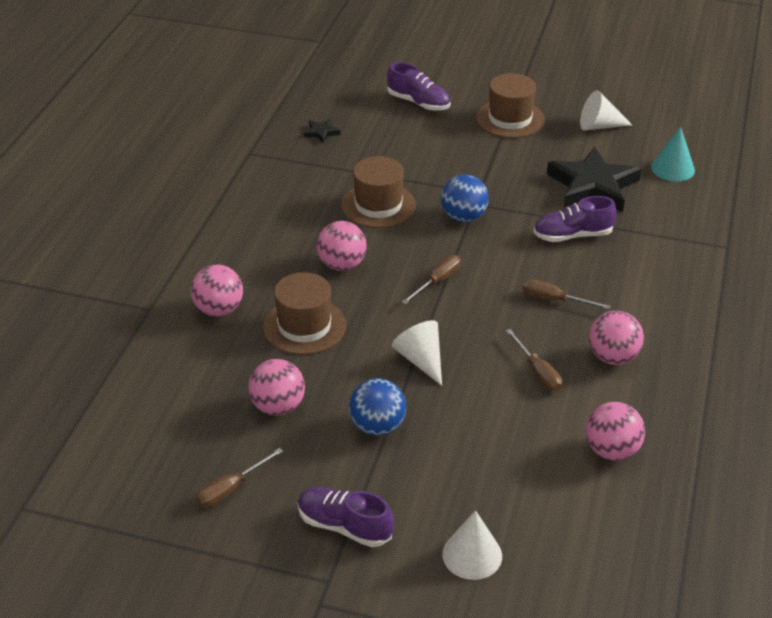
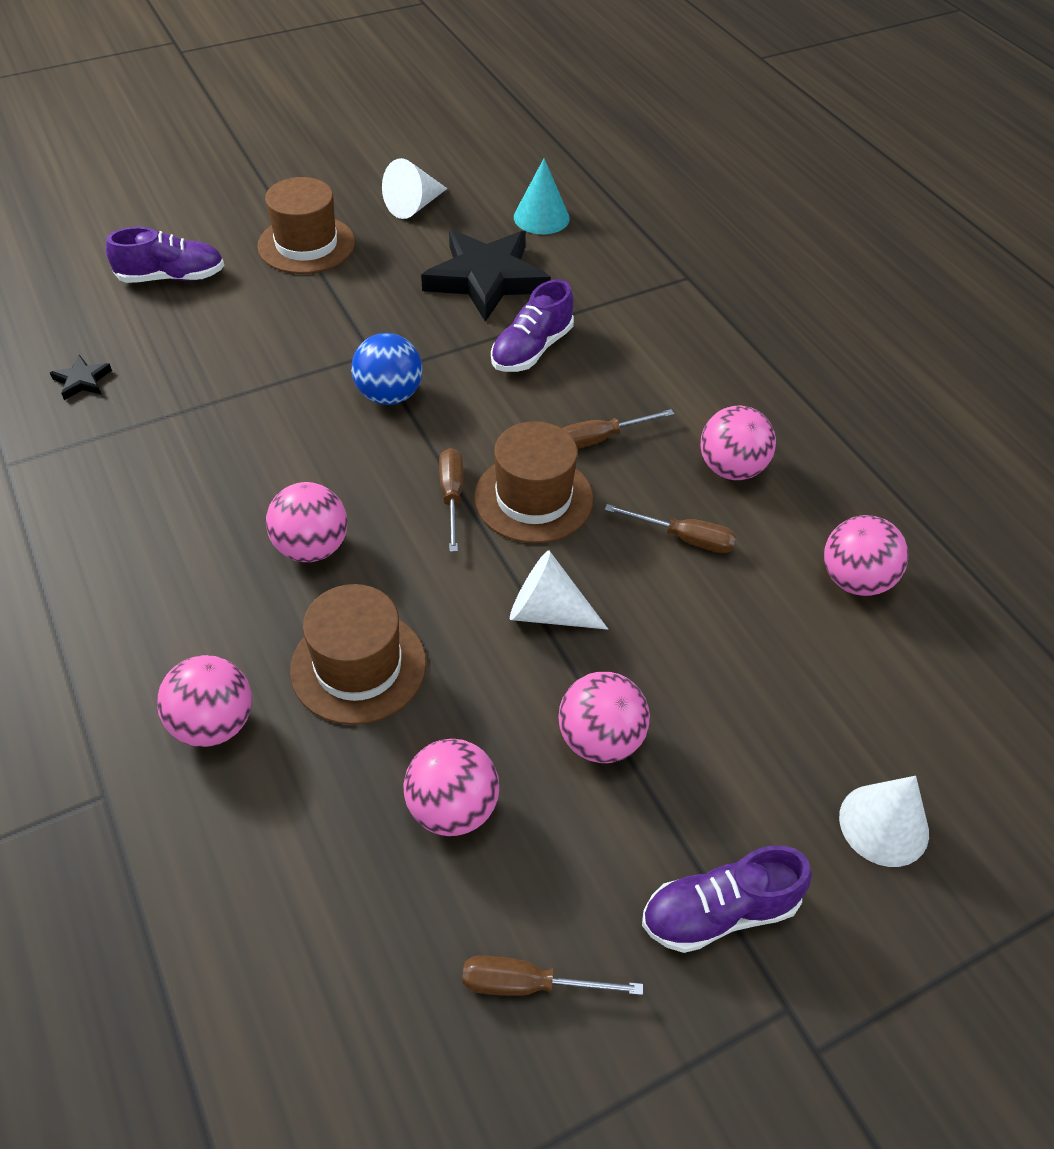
camera: 45 degrees left, 10 degrees up
(230, 489) = (528, 984): brown screwdriver -> brown screwdriver turned 90 degrees clockwise
(377, 426) = (600, 739): blue ball -> pink ball
(378, 205) = (269, 439): brown hat -> brown hat (533, 498)

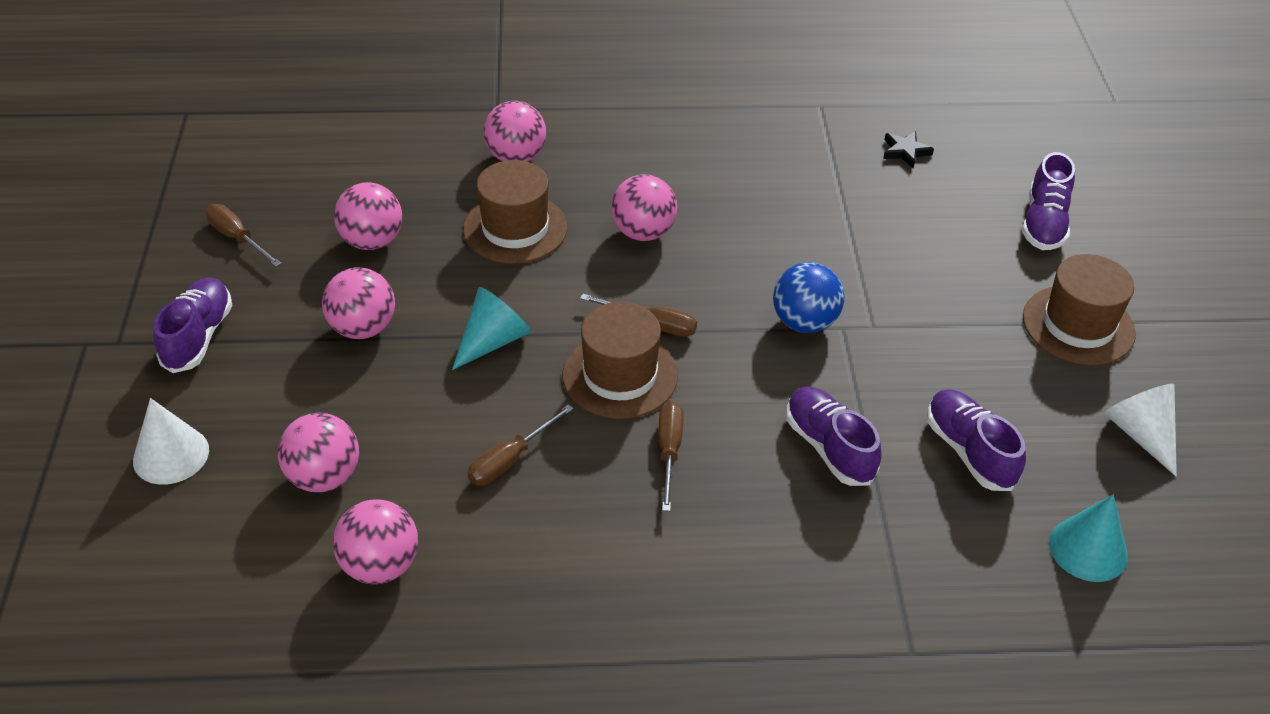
camera: 115 degrees right, 5 degrees down
(486, 279) = (969, 451): black star -> purple shoe
(528, 984) = (237, 238): brown screwdriver -> brown screwdriver turned 75 degrees counterclockwise
(547, 612) = (493, 341): white cone -> turquoise cone
(731, 468) = (572, 538): pink ball -> pink ball (324, 477)

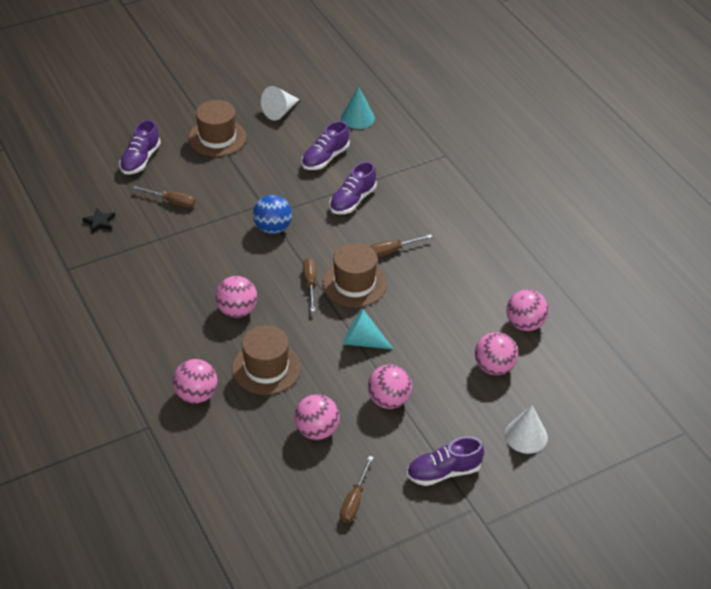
camera: 115 degrees left, 0 degrees up
(510, 460) = (435, 304): brown screwdriver -> brown screwdriver (172, 202)
(1044, 223) = (140, 160): purple shoe -> purple shoe turned 120 degrees clockwise

